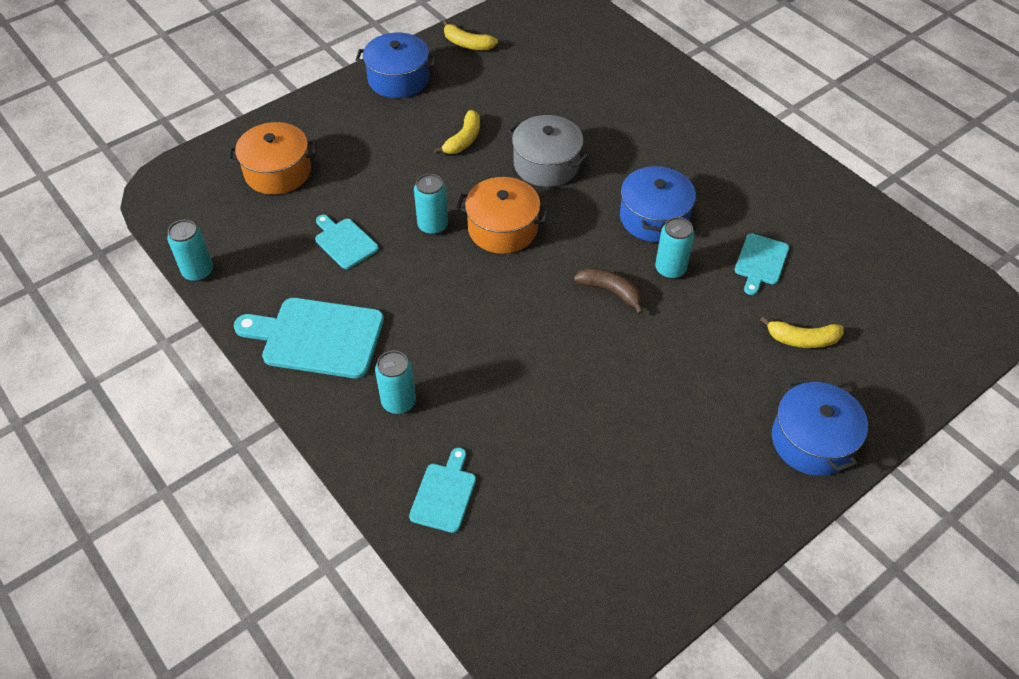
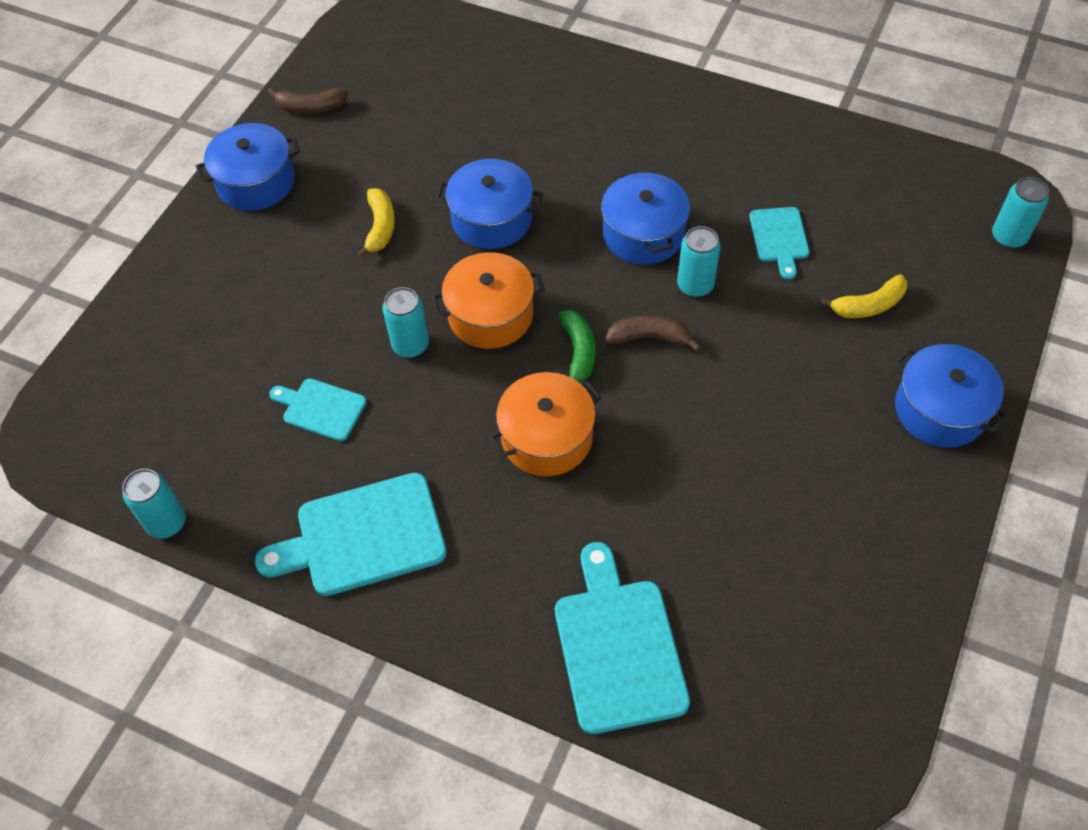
camera: 25 degrees left, 5 degrees up
(278, 172) = (183, 356): orange pot -> orange pot (546, 437)
(399, 402) = (503, 568): turquoise can -> turquoise can (1008, 237)
(444, 494) = (618, 647): turquoise cutting board -> turquoise cutting board, size x1.78
(467, 44) = (310, 108): yellow banana -> brown banana
(546, 164) = (491, 219): grey pot -> blue pot
(550, 280) = (578, 352): none -> green banana

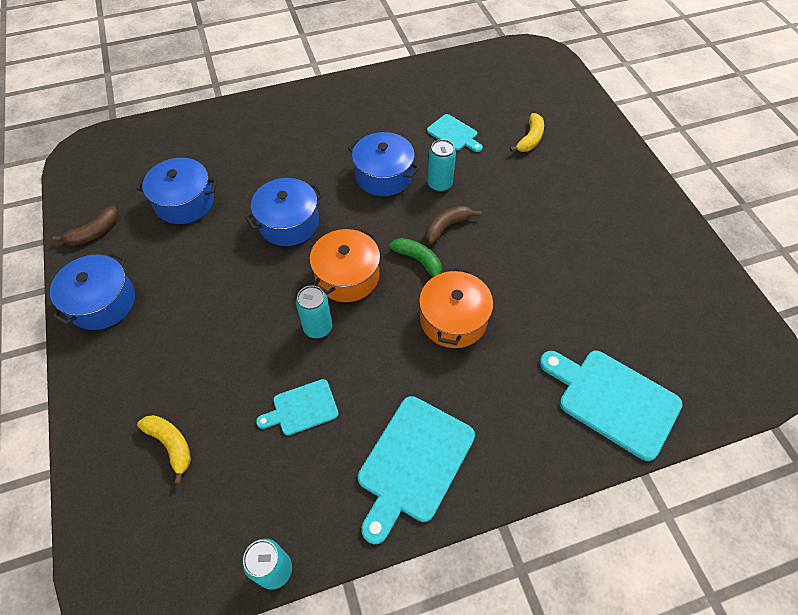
camera: 45 degrees left, 0 degrees up
(380, 227) = (222, 273): yellow banana -> yellow banana (171, 445)
(940, 409) = (613, 165): blue pot -> blue pot (185, 202)
(1008, 237) = (552, 69): turquoise can -> none

